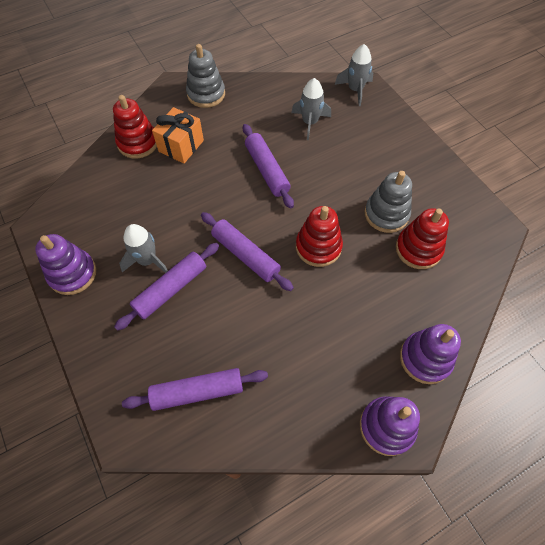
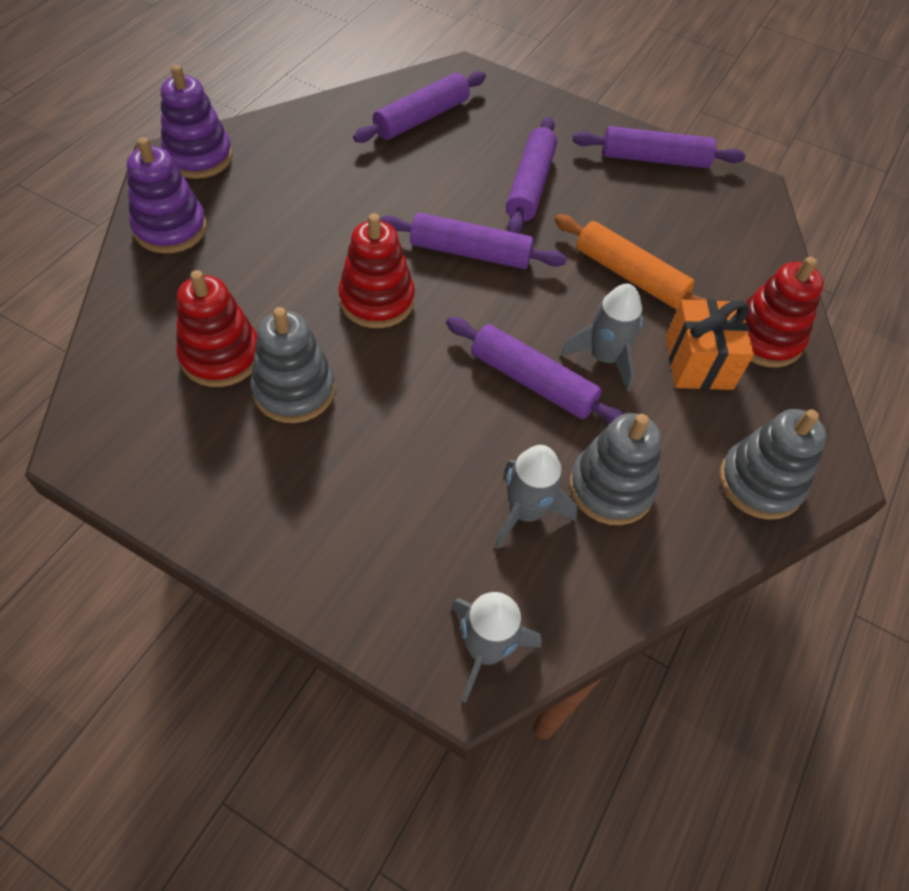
camera: 145 degrees right, 5 degrees down
(72, 274) = (654, 159): purple stacking toy -> purple rolling pin
(147, 260) = (586, 201): grey rocket -> grey rocket (604, 358)
(169, 202) = (630, 275): none -> orange rolling pin
(268, 116) = (611, 488): none -> grey stacking toy

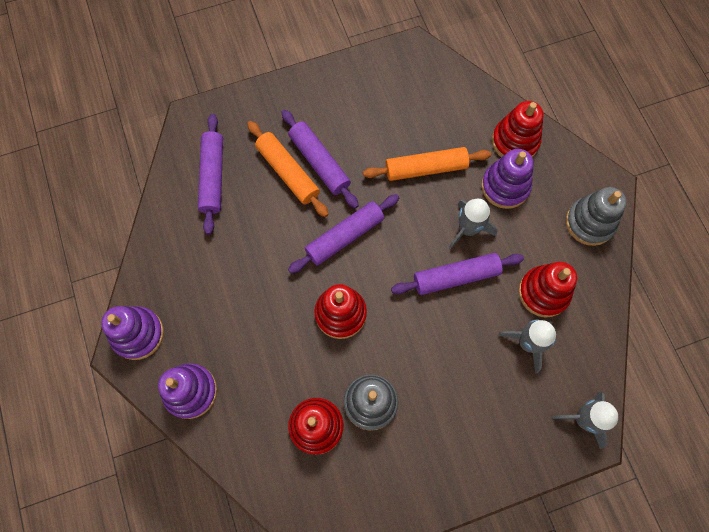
camera: 45 degrees left, 15 degrees up
(490, 168) = (288, 172): none -> orange rolling pin
(611, 488) = (543, 292): grey stacking toy -> red stacking toy
(654, 159) = (354, 79): purple rolling pin -> none
(698, 362) = (505, 186): orange gift -> purple stacking toy

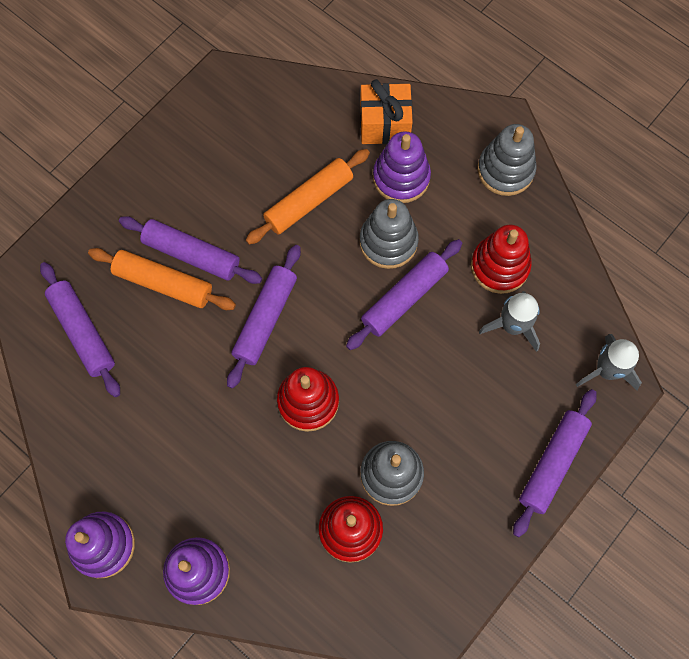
camera: 30 degrees left, 0 degrees up
(468, 229) = (388, 242): grey rocket -> grey stacking toy
(499, 467) = (552, 464): none -> purple rolling pin
(515, 141) = (384, 124): red stacking toy -> orange gift

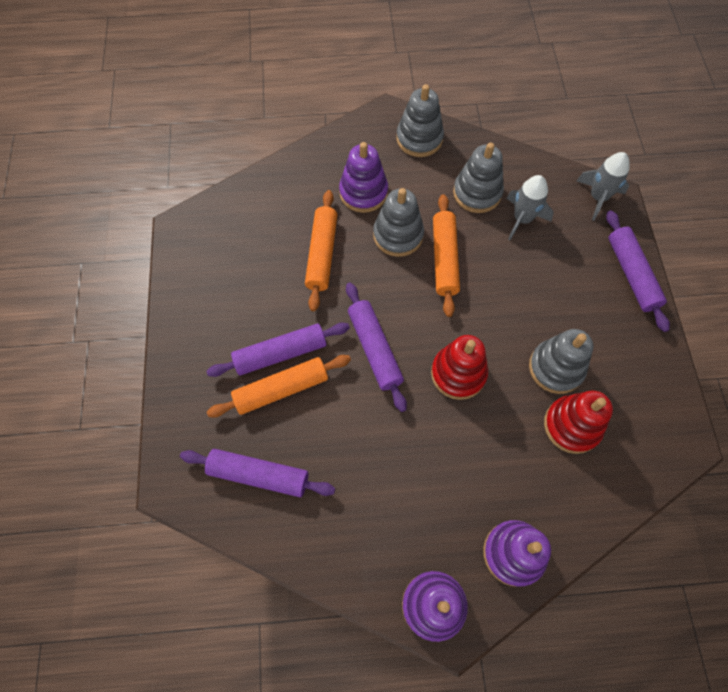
camera: 45 degrees left, 5 degrees down
(384, 124) = (319, 171): orange gift -> none
(404, 298) = (444, 259): purple rolling pin -> orange rolling pin
(499, 266) = (477, 193): red stacking toy -> grey stacking toy

